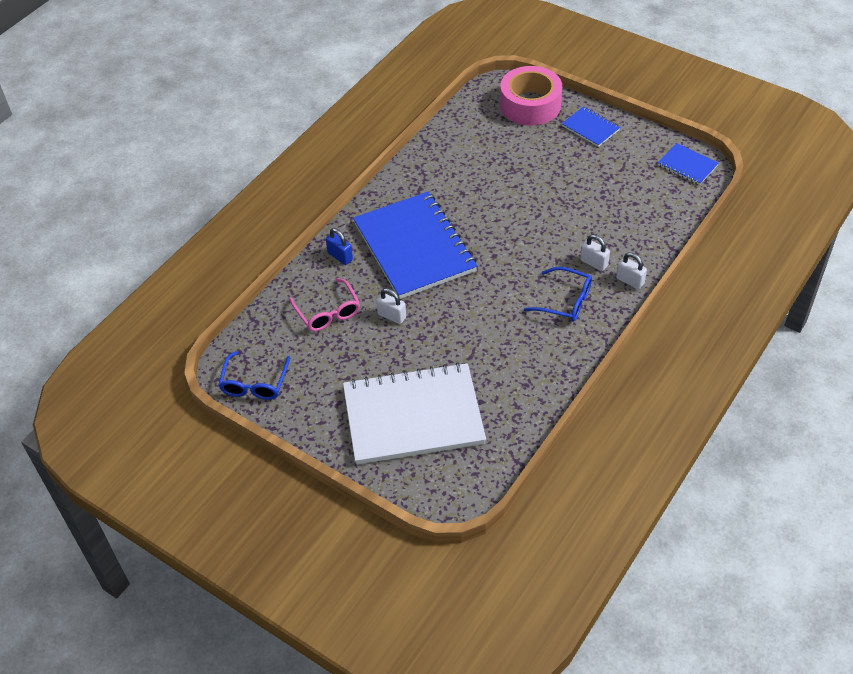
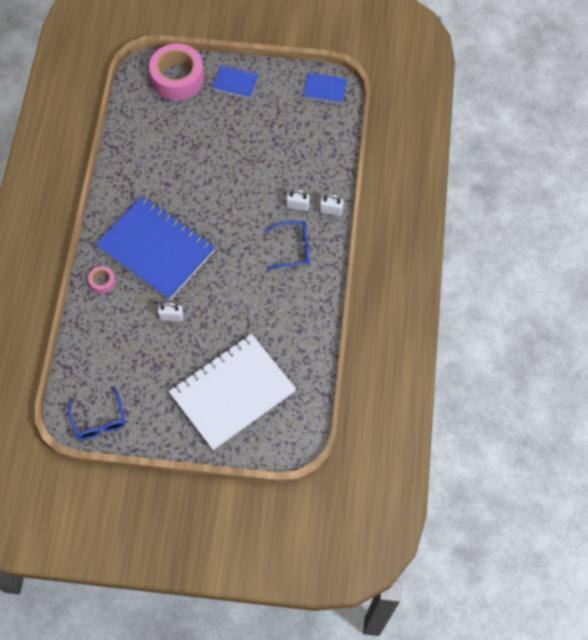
camera: 30 degrees left, 15 degrees up
(328, 312) = (121, 335): pink glasses -> none
(340, 256) = (102, 282): blue padlock -> pink tape

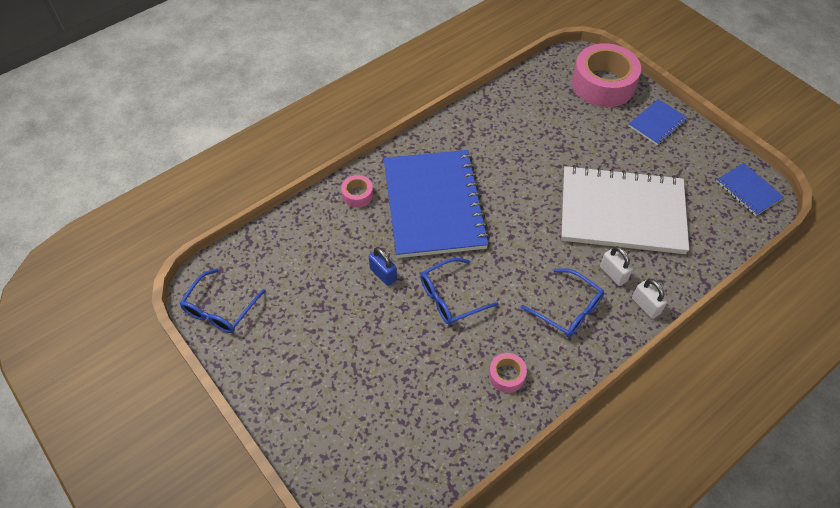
camera: 45 degrees right, 10 degrees down
(171, 317) = (383, 274): white padlock -> blue padlock
(224, 297) = (451, 297): none -> blue glasses
(232, 392) = (362, 396): white notebook -> white notebook (622, 212)
(236, 82) = (657, 123): blue notebook -> blue notebook turned 75 degrees clockwise
(296, 313) = (506, 375): none -> pink tape

